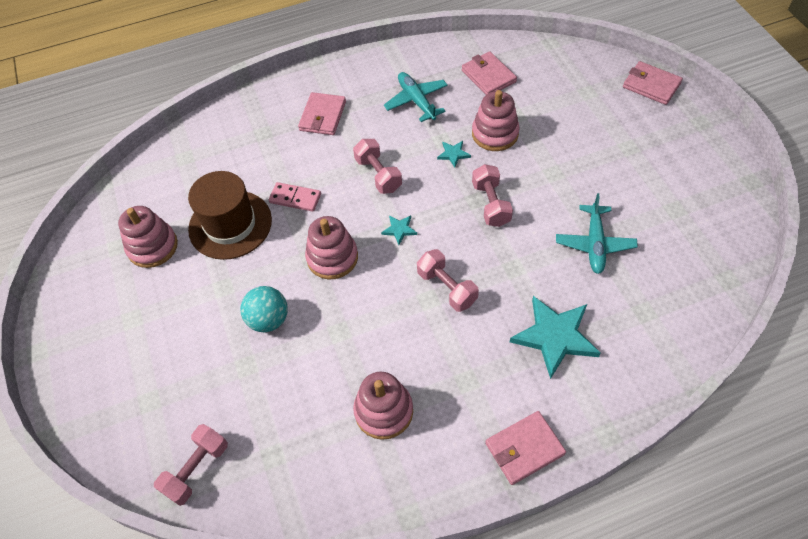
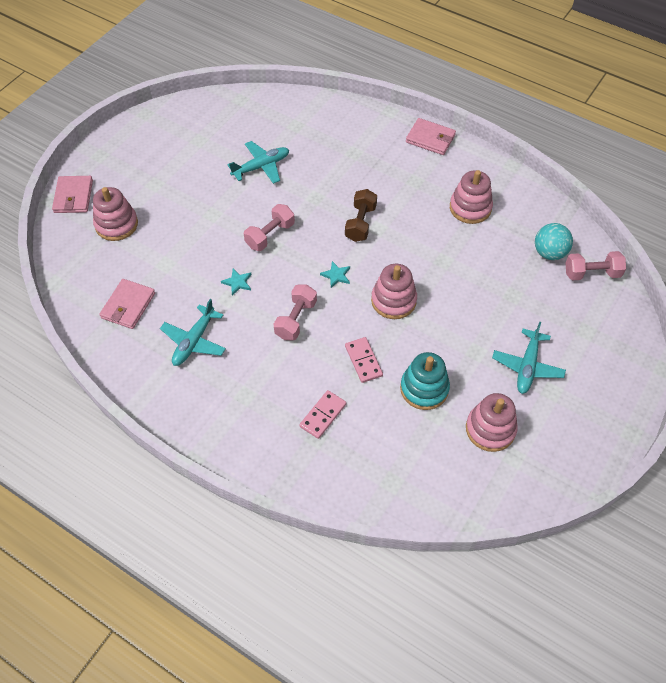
camera: 130 degrees left, 0 degrees up
(170, 317) = (527, 366): none -> turquoise plane
(230, 224) = (424, 389): brown hat -> turquoise stacking toy
(268, 319) = (472, 305): turquoise ball -> turquoise ball (549, 253)
(276, 146) = (323, 415): none -> pink domino
(323, 116) = (262, 402): pink wallet -> none
(447, 288) = (360, 223): pink dumbbell -> brown dumbbell
(495, 134) = (196, 267): pink stacking toy -> pink stacking toy (116, 224)
(555, 337) = (349, 156): turquoise star -> none

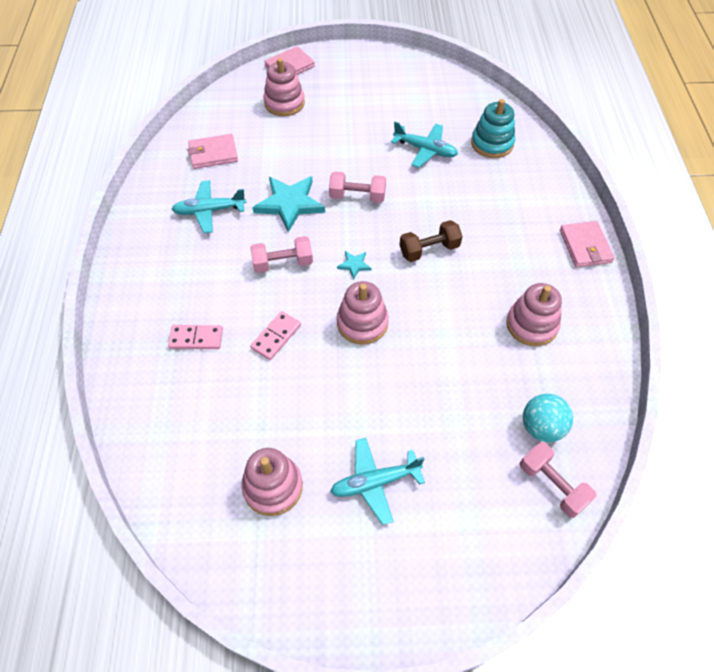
camera: 55 degrees right, 0 degrees up
(237, 282) = (290, 204): turquoise star -> turquoise star, size x2.21
(424, 389) = (280, 402): turquoise stacking toy -> turquoise stacking toy (492, 143)

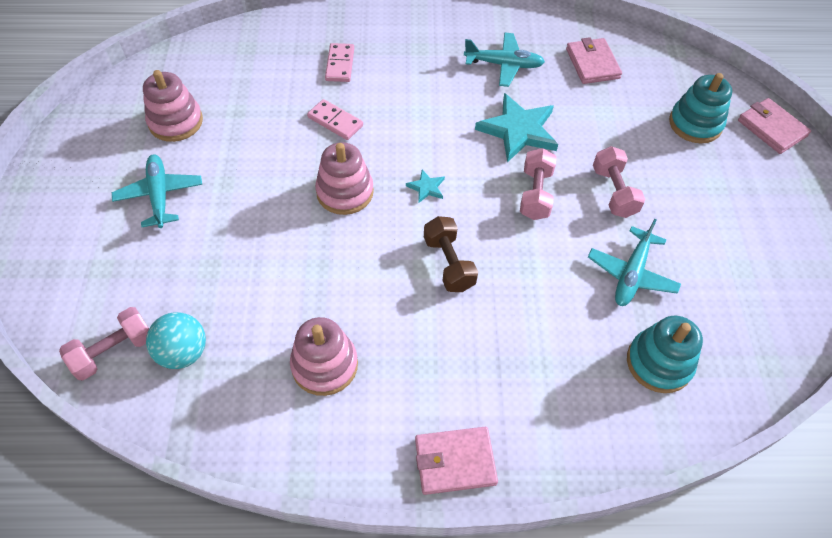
camera: 90 degrees right, 0 degrees up
(209, 211) = (504, 65): turquoise plane -> turquoise plane turned 105 degrees clockwise
(283, 263) = (430, 125): pink dumbbell -> pink dumbbell (613, 192)
(284, 103) = (695, 124): pink stacking toy -> turquoise stacking toy

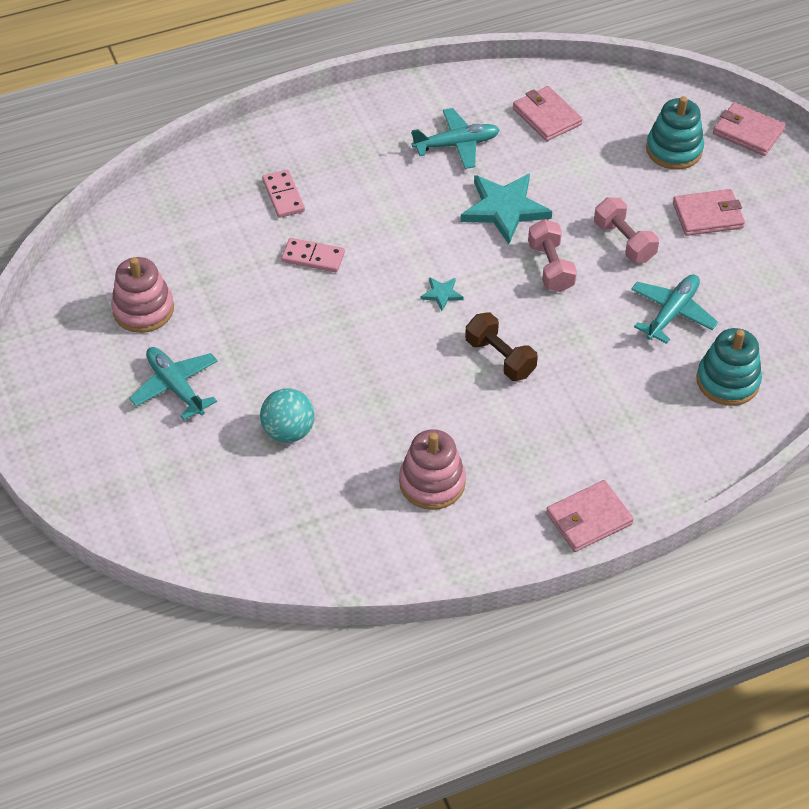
camera: 20 degrees left, 5 degrees down
(114, 351) = (226, 538): pink dumbbell -> none
(183, 352) = (293, 517): turquoise ball -> turquoise ball (288, 431)
(345, 192) = (363, 324): pink stacking toy -> none
(631, 274) = (672, 313): turquoise plane -> turquoise plane turned 150 degrees counterclockwise
(703, 192) = (707, 215): none -> pink wallet

